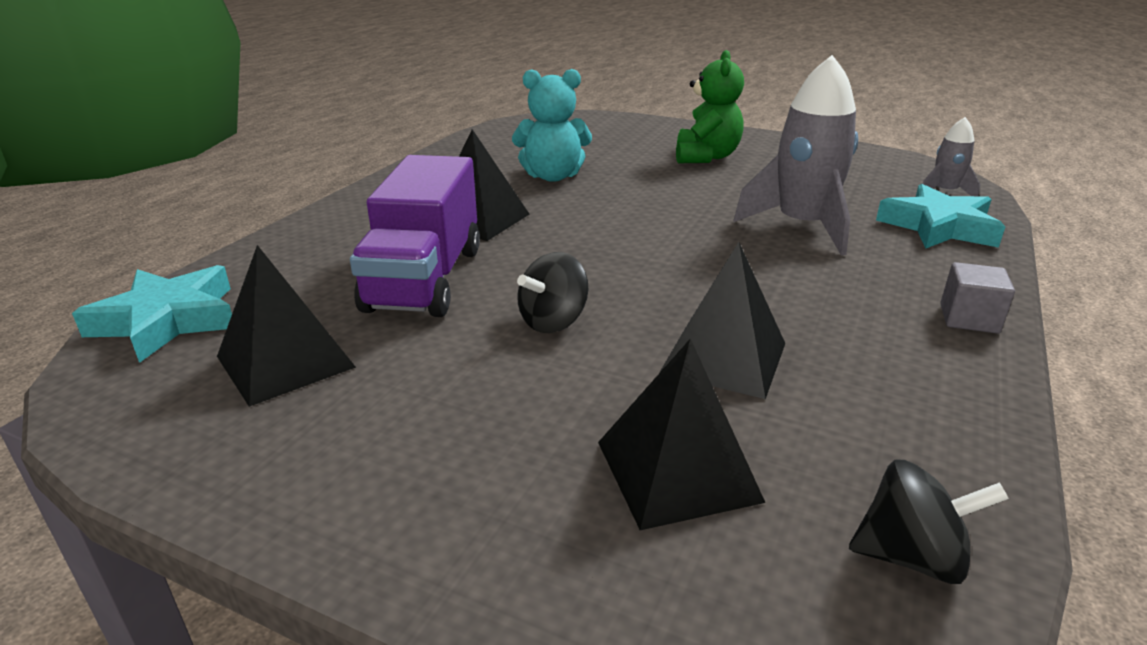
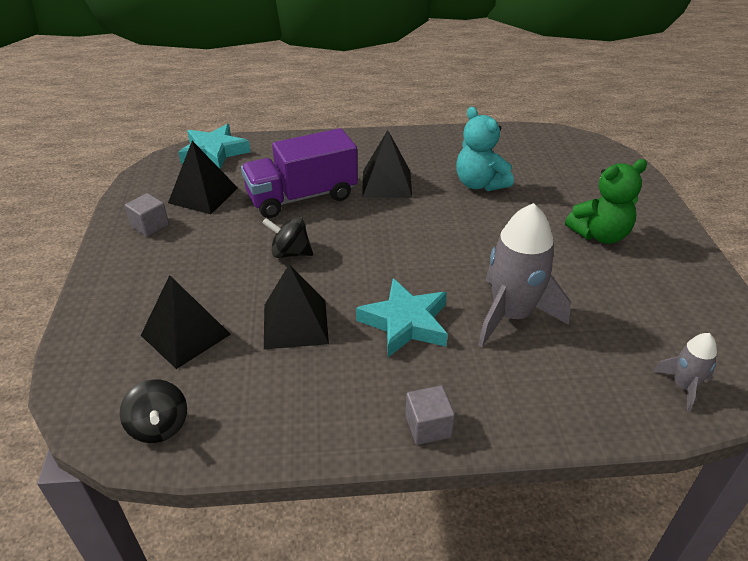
camera: 60 degrees right, 10 degrees up
(296, 444) = (150, 226): none -> grey cube
(938, 227) = (591, 392): turquoise star -> turquoise star (405, 323)

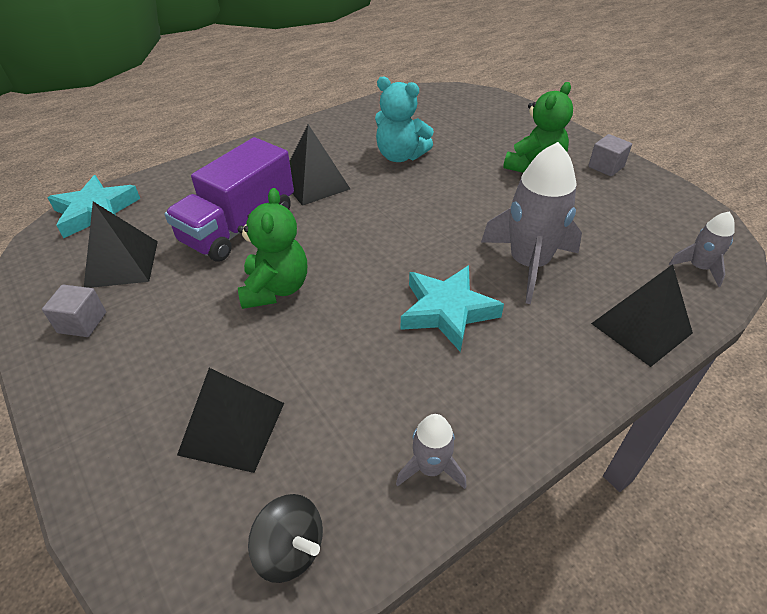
camera: 30 degrees left, 5 degrees up
(290, 253) = (275, 289): black spinning top -> green teddy bear
(292, 425) = (430, 468): none -> grey rocket
(295, 323) = (343, 359): black pyramid -> black pyramid (641, 328)
(428, 426) = (551, 400): grey cube -> grey cube (606, 167)

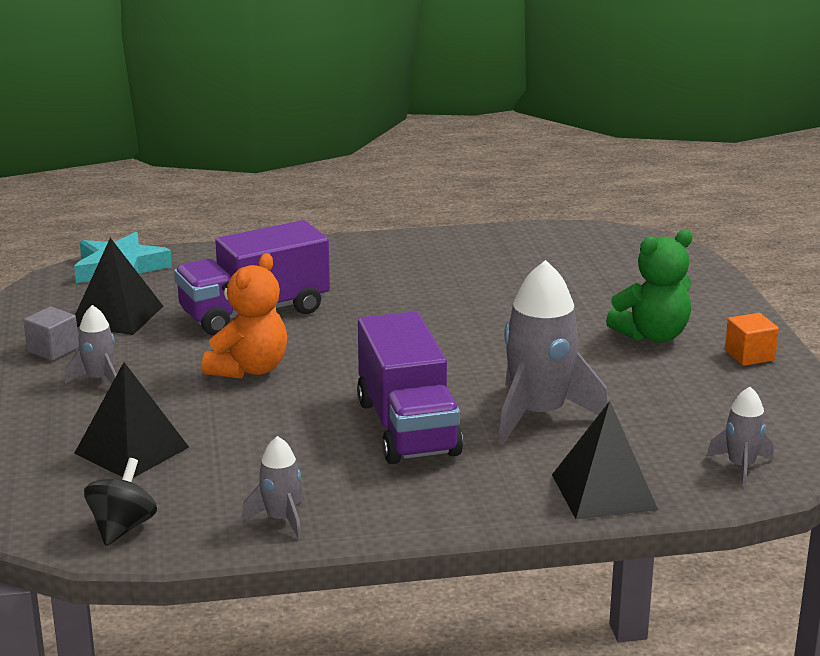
camera: 25 degrees right, 20 degrees down
(148, 345) = (99, 379): none -> grey rocket
(275, 289) = (249, 369): green teddy bear -> orange teddy bear
(290, 550) = (122, 528): black spinning top -> black spinning top turned 135 degrees counterclockwise
(314, 184) = (368, 294): black pyramid -> none
(400, 156) = (495, 290): turquoise teddy bear -> none
(447, 311) = (407, 427): turquoise star -> purple truck
(606, 167) = (749, 355): grey cube -> orange cube

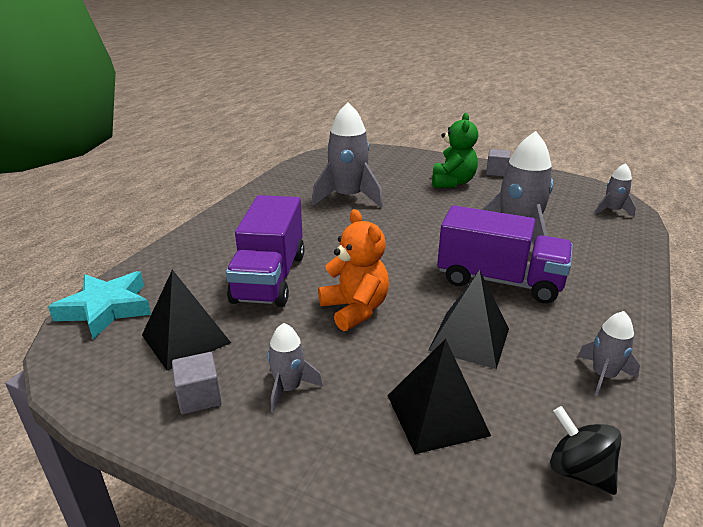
camera: 55 degrees left, 5 degrees up
(495, 288) = (348, 197): none -> grey rocket
(604, 492) = (621, 251): black pyramid -> black pyramid (469, 339)
(749, 355) = (496, 172): orange cube -> grey cube

